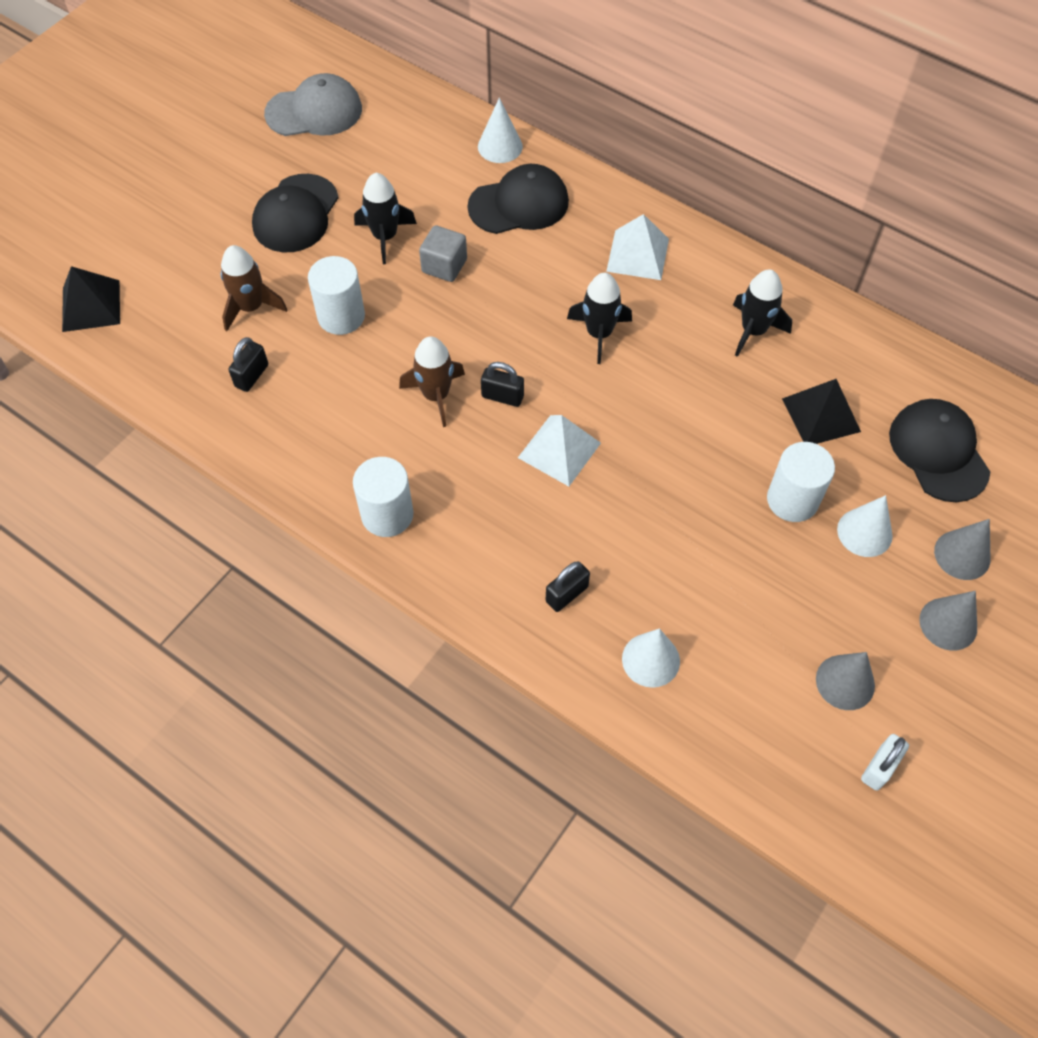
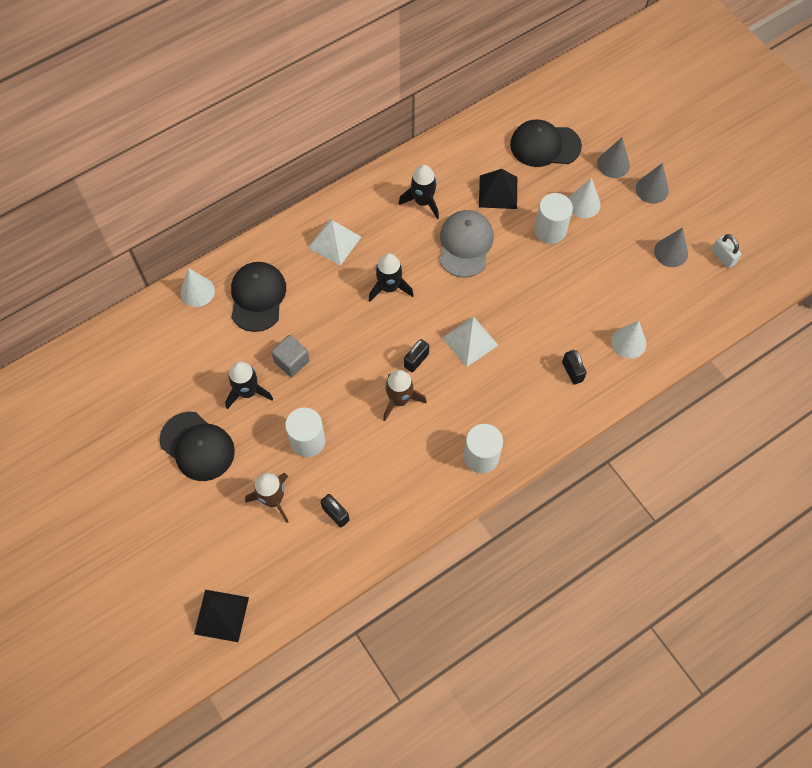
camera: 70 degrees left, 5 degrees up
(314, 111) = (97, 406): grey cap -> grey cap (465, 245)

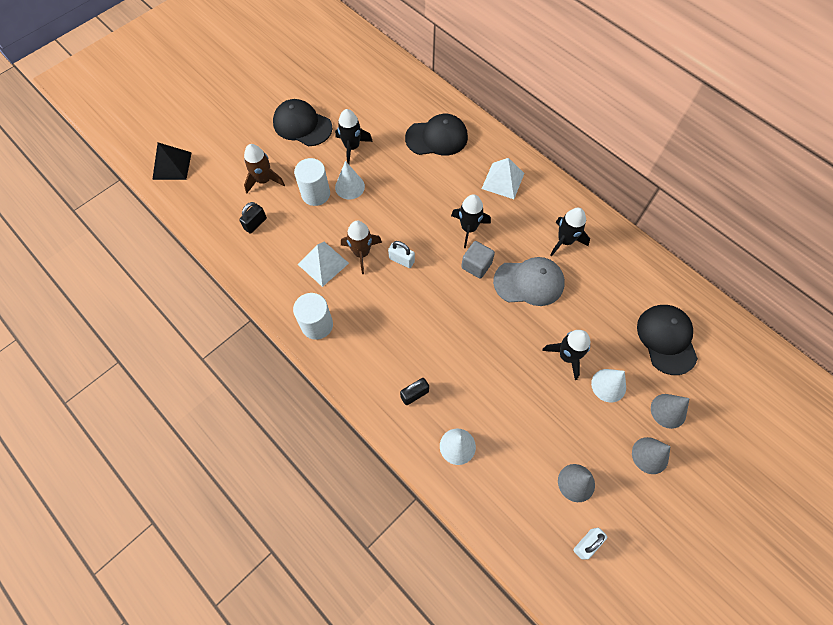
camera: 80 degrees right, 0 degrees up
(197, 291) = (433, 99): white cone -> white cone (350, 187)
(197, 446) = (302, 125): black cap -> black cap turned 90 degrees clockwise
(292, 361) = (384, 171): grey cube -> grey cube (476, 265)
(416, 360) = (401, 260): black padlock -> white padlock
(469, 341) = (429, 300): white pyramid -> white pyramid (323, 263)
(498, 192) = (596, 303): black pyramid -> none
(550, 230) = (567, 356): white cylinder -> black rocket

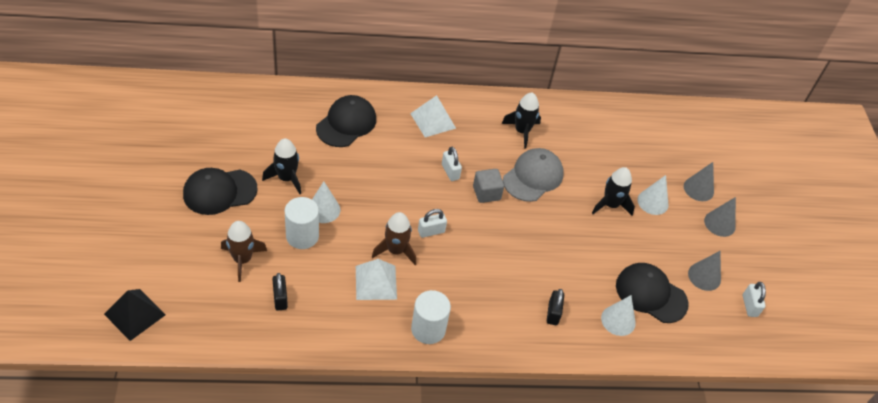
camera: 55 degrees left, 15 degrees down
(469, 228) = (450, 172): black rocket -> white padlock
(666, 339) = (649, 147): black cap -> black cap (651, 294)

